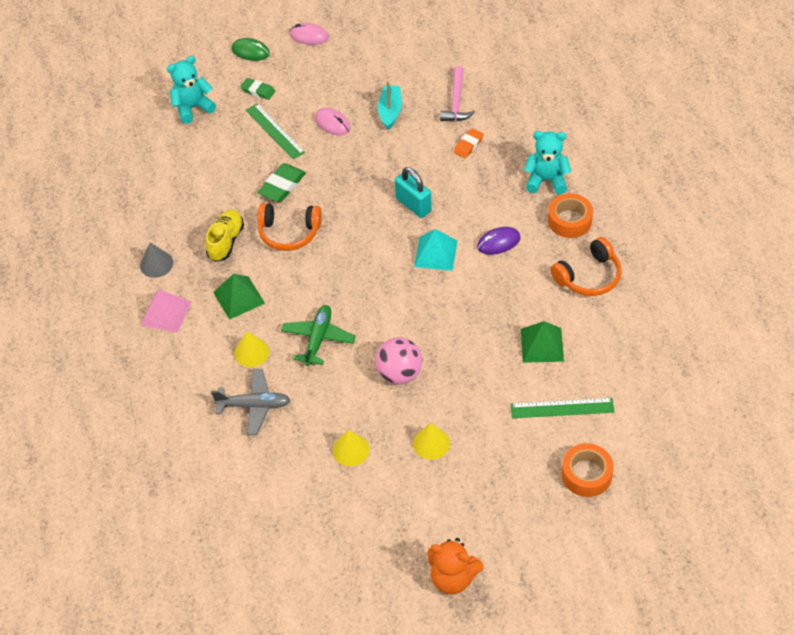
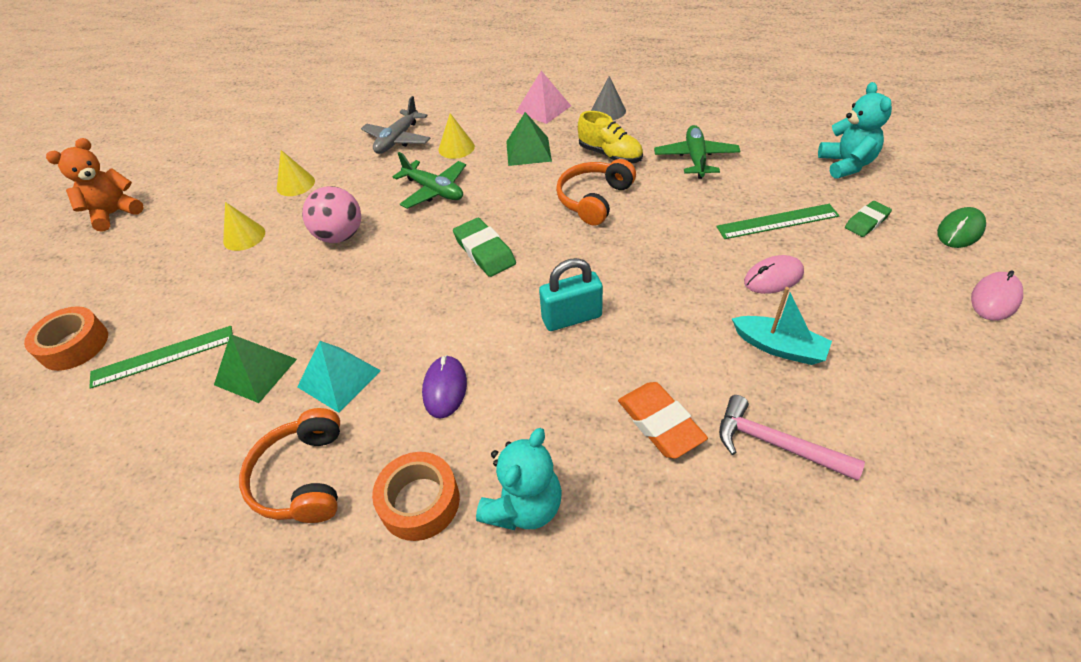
camera: 115 degrees right, 5 degrees down
(213, 189) = (695, 158): none -> green plane
(282, 186) = (673, 209): green eraser -> green eraser (484, 251)
(435, 253) = (475, 314): turquoise pyramid -> turquoise pyramid (339, 378)
(468, 145) = (660, 423): orange eraser -> orange eraser, size x1.53
(562, 408) = (163, 356): green ruler -> green ruler turned 45 degrees clockwise

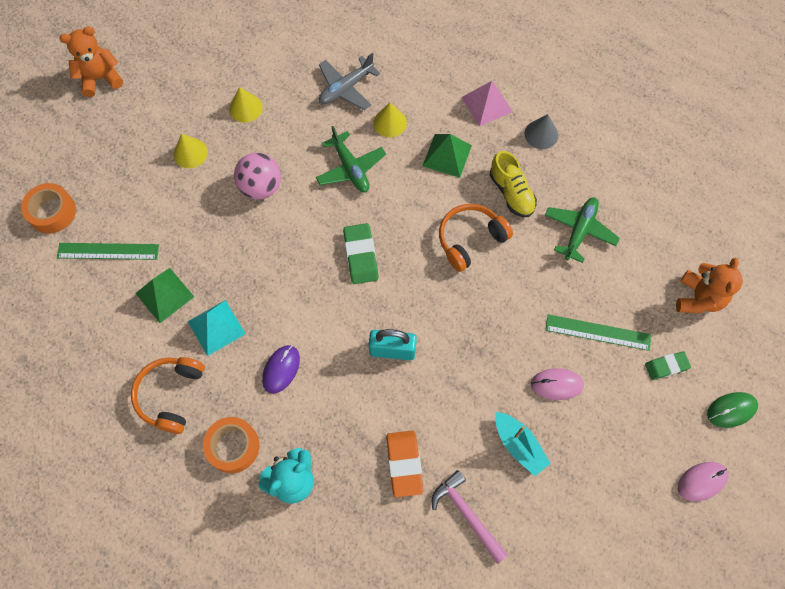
camera: 20 degrees right, 20 degrees up
(846, 164) = (698, 298): turquoise teddy bear -> orange teddy bear

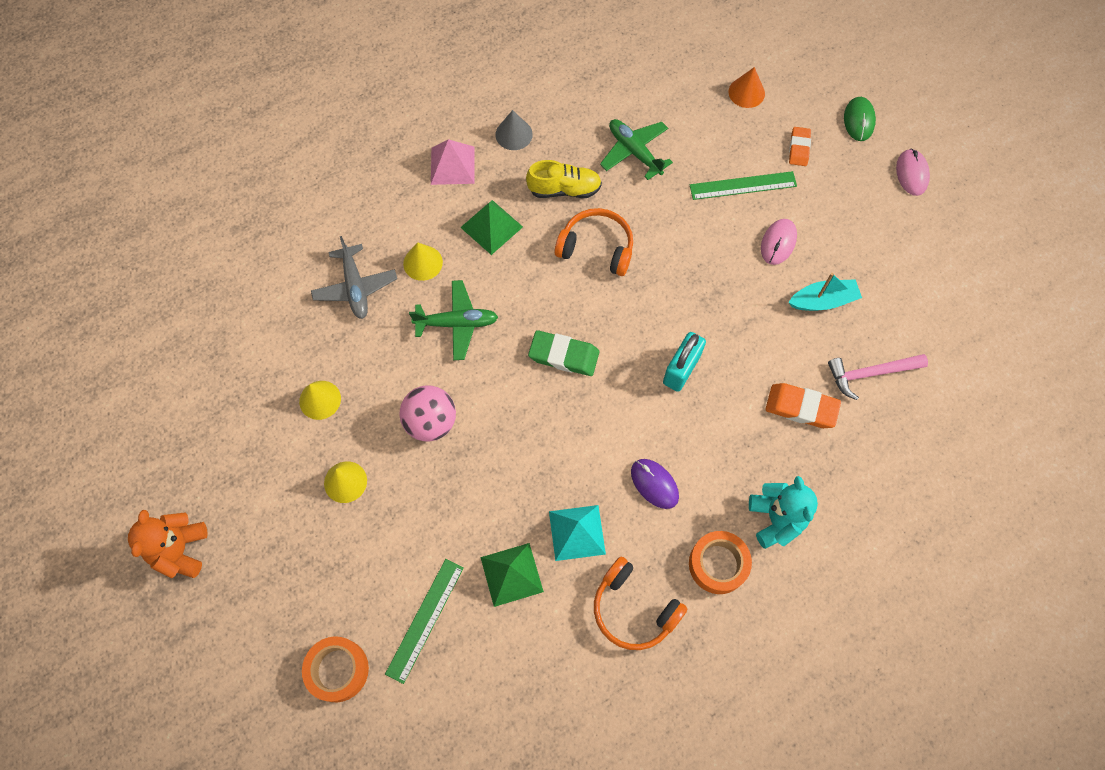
camera: 65 degrees left, 0 degrees up
(470, 239) = (596, 248): orange headphones -> orange headphones turned 120 degrees clockwise
(598, 332) = (743, 185): green ruler -> green ruler turned 45 degrees clockwise
(666, 366) = (799, 148): green eraser -> orange eraser
(698, 298) = (746, 92): orange teddy bear -> orange cone

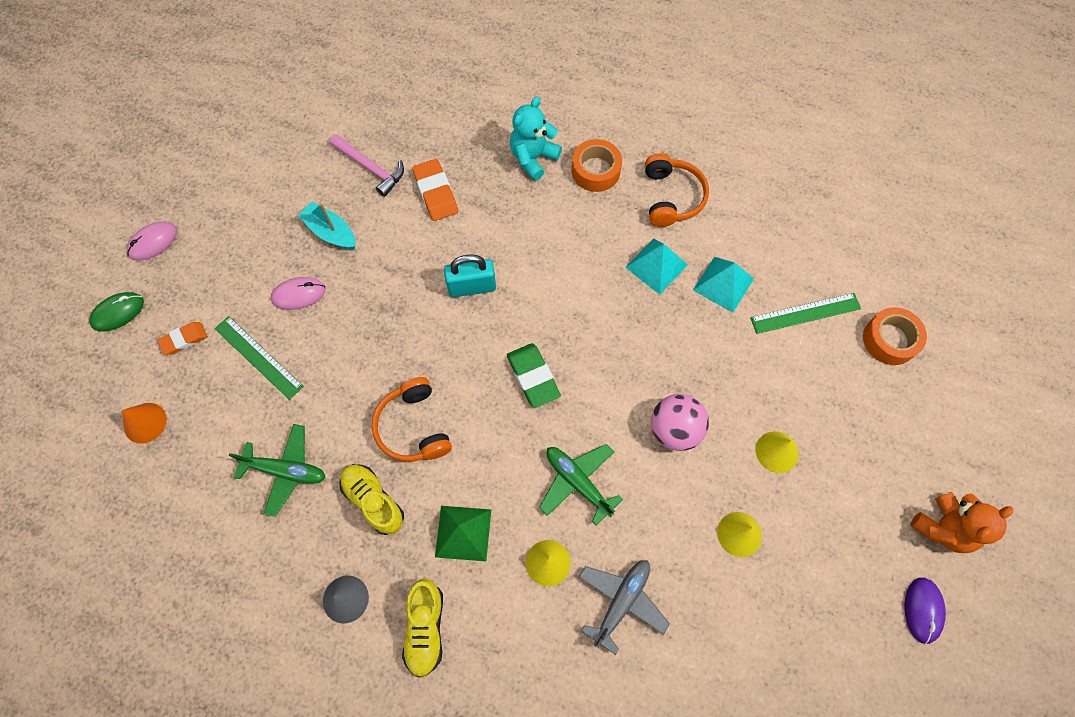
camera: 130 degrees left, 0 degrees up
(452, 165) = (425, 628): pink pyramid -> yellow shoe
(511, 574) = (723, 284): green pyramid -> turquoise pyramid
(634, 152) = (285, 471): green plane -> green plane turned 90 degrees counterclockwise
(654, 484) = (577, 243): purple mouse -> purple mouse (923, 610)

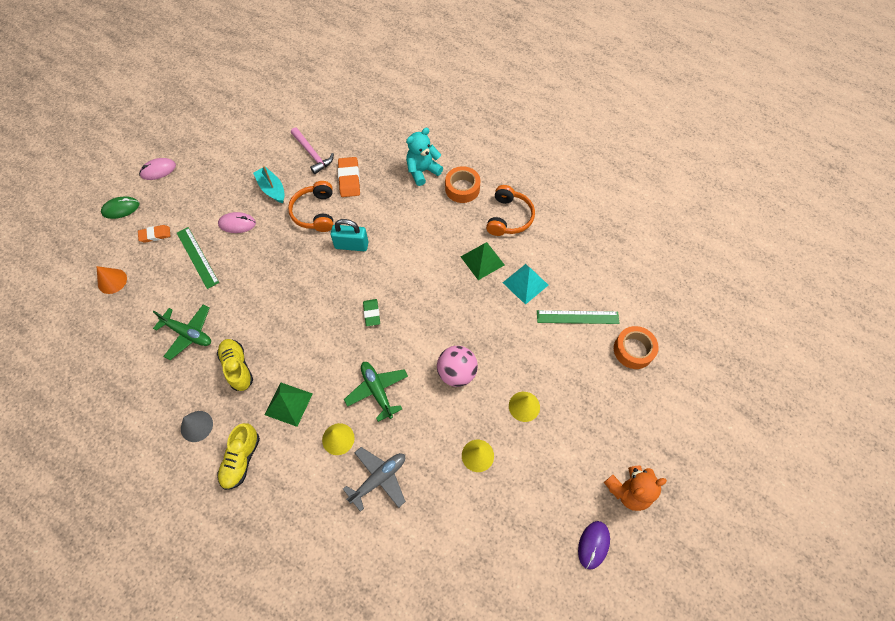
camera: 15 degrees right, 5 degrees down
(413, 427) = (280, 326): orange headphones -> orange headphones (315, 212)
(533, 377) = (371, 313): green eraser -> green eraser, size x0.65
(656, 266) = (482, 260): turquoise pyramid -> green pyramid

